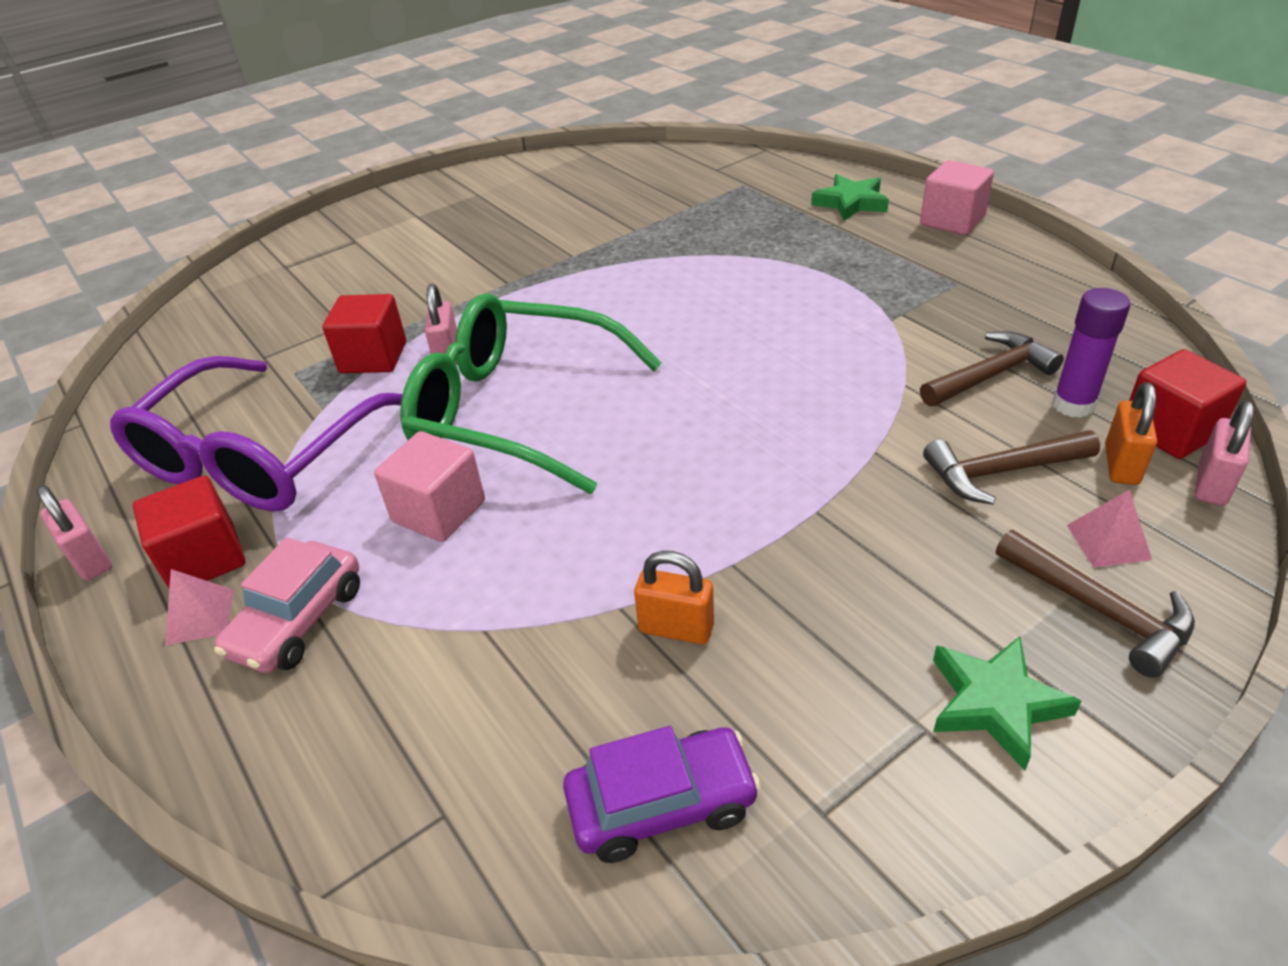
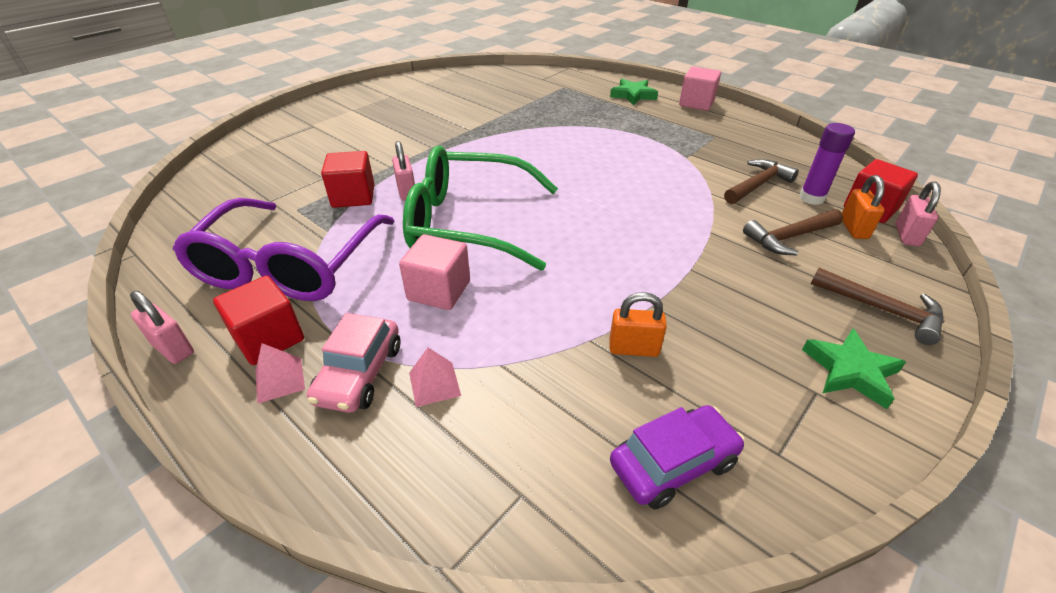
camera: 15 degrees left, 0 degrees up
(1108, 542) = (868, 271): pink pyramid -> pink pyramid (434, 384)

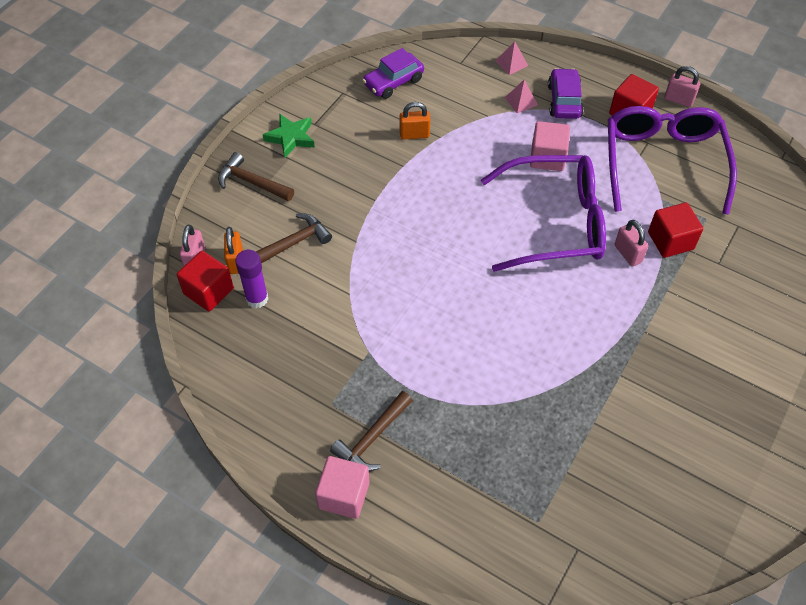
camera: 170 degrees right, 15 degrees up
(280, 380) = (604, 92): pink pyramid -> pink pyramid (511, 63)
(360, 374) = (564, 101): pink car -> purple car
(468, 223) = (555, 223): green glasses -> purple glasses
(633, 95) = (433, 508): green star -> none
(758, 185) = (302, 312): brown hammer -> brown hammer (372, 438)

